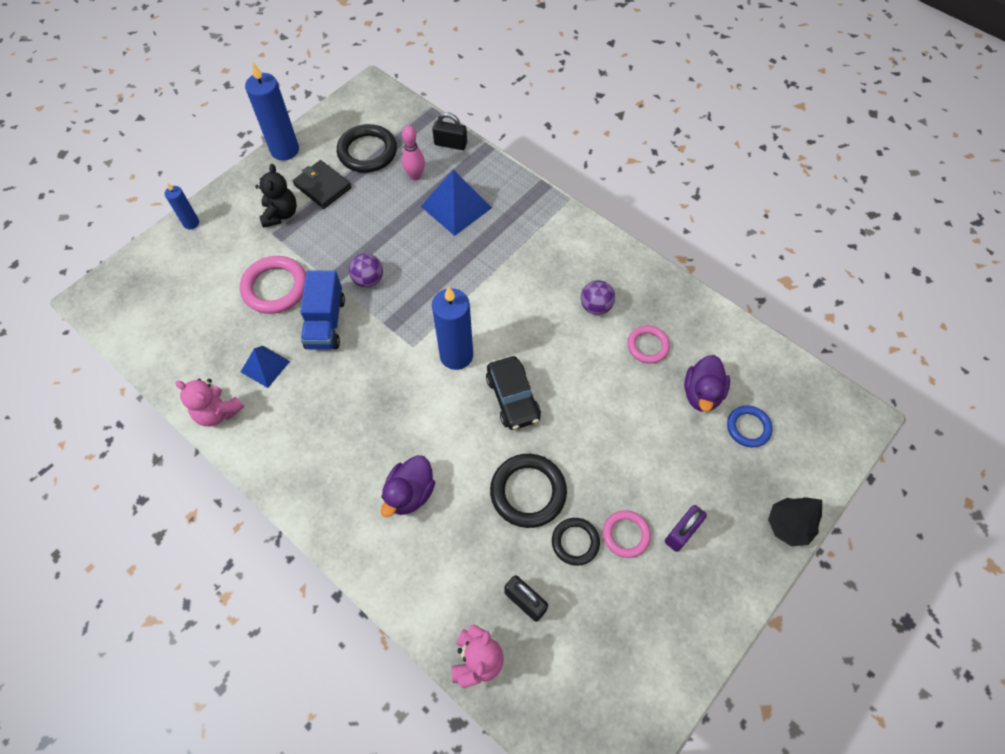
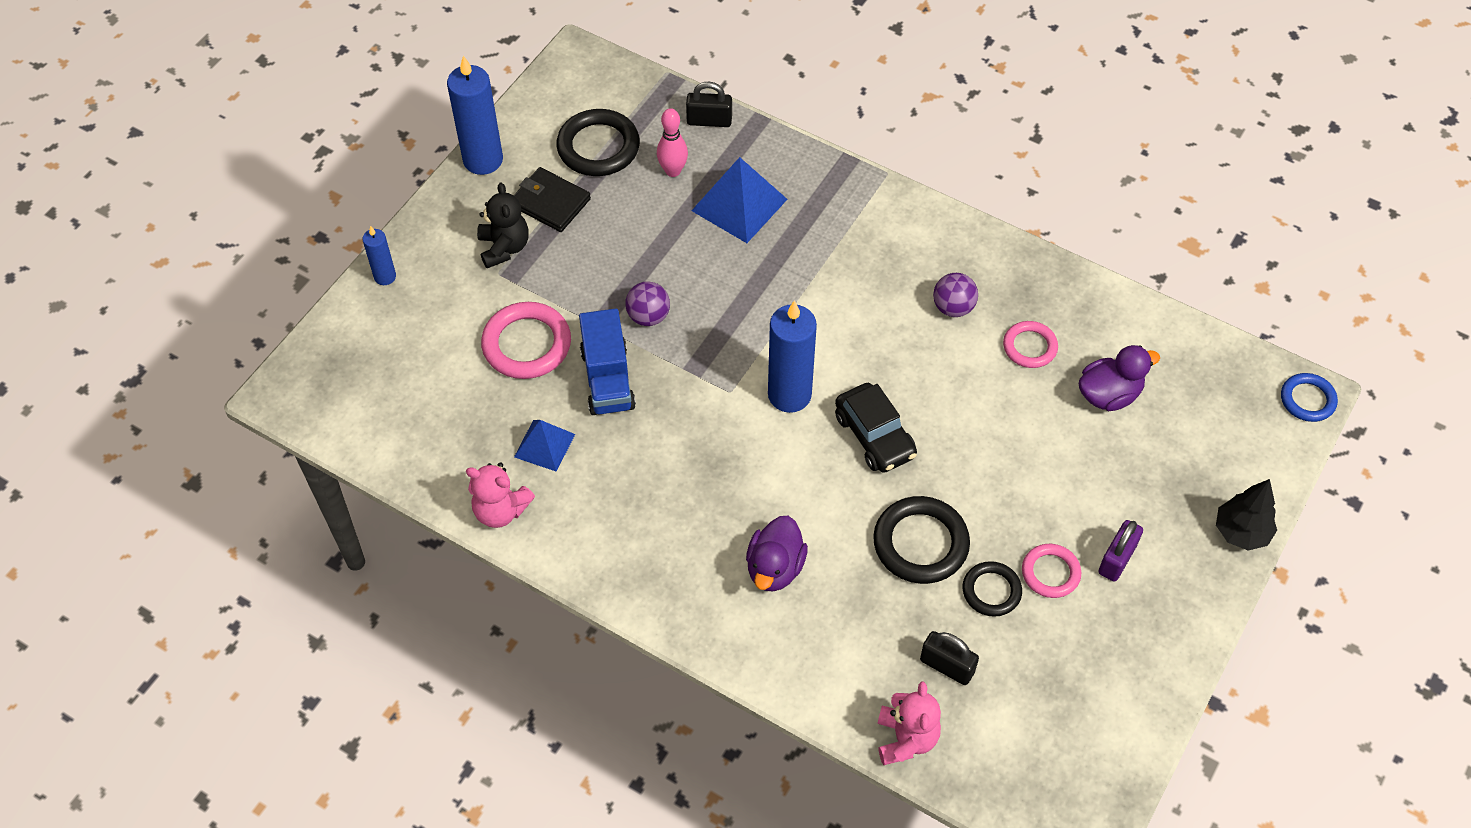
camera: 10 degrees left, 5 degrees down
(702, 394) = (1109, 395): purple duck -> purple duck turned 120 degrees counterclockwise
(748, 427) = (1173, 426): blue ring -> blue ring (1307, 400)

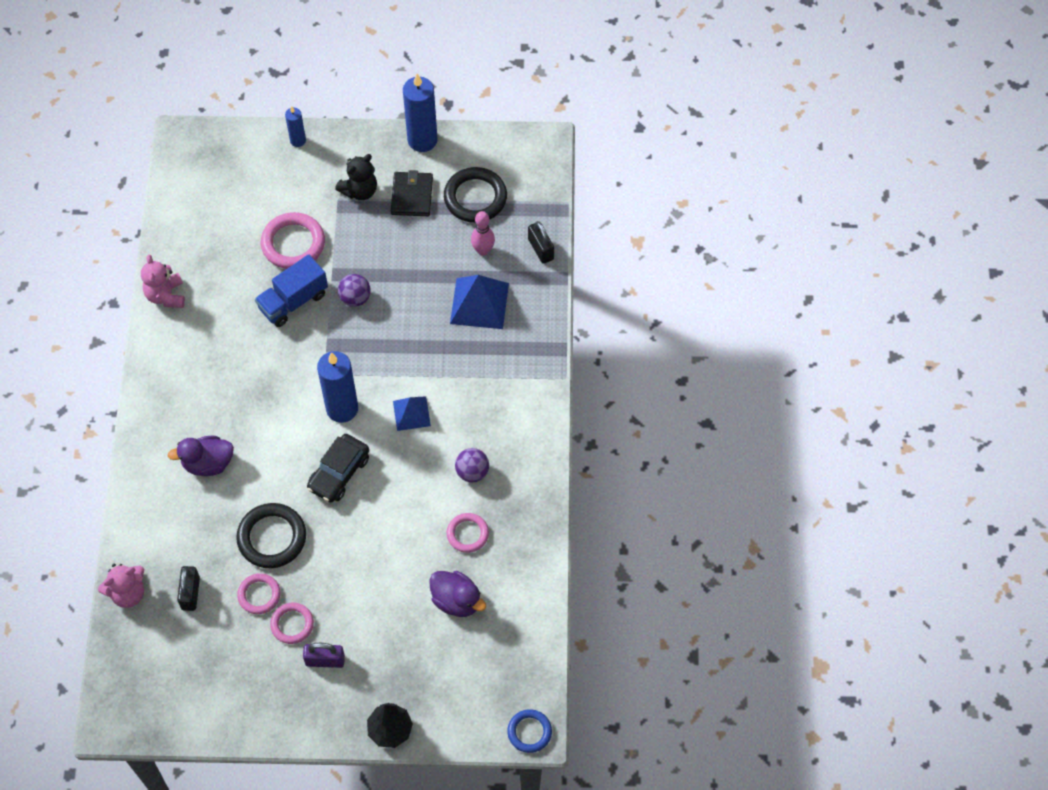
camera: 60 degrees right, 5 degrees up
(544, 445) = (225, 293): blue pyramid -> blue pyramid (411, 413)
(991, 591) = (259, 595): black ring -> pink ring

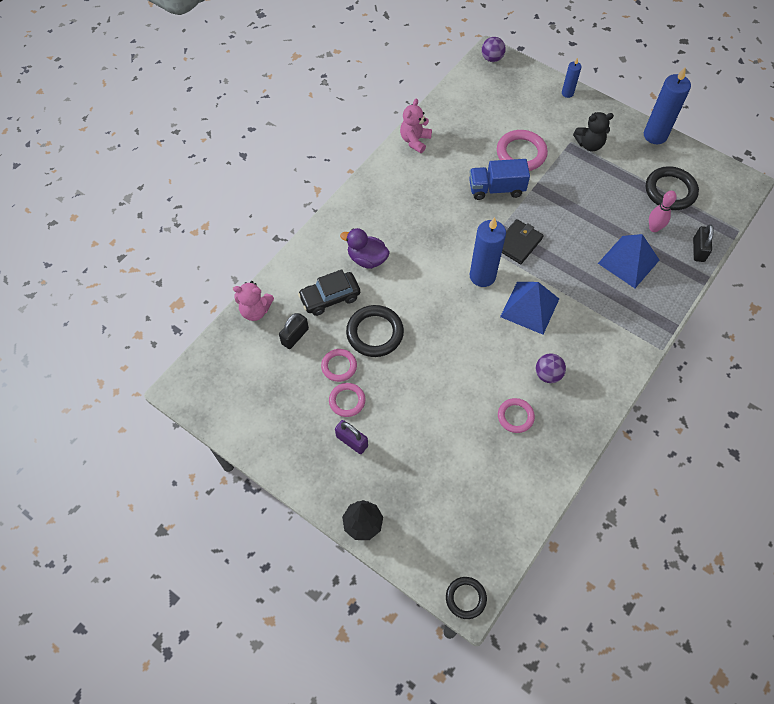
camera: 35 degrees right, 0 degrees up
(339, 473) = (451, 317): black car -> black car (330, 297)
(355, 298) = (540, 210): purple ball -> purple ball (492, 58)
(411, 413) = (530, 307): blue pyramid -> blue pyramid, size x1.62
(412, 196) = (624, 166): black wallet -> black wallet (518, 243)
(456, 601) = (475, 460): purple duck -> none
(529, 732) = (465, 598): blue ring -> black ring

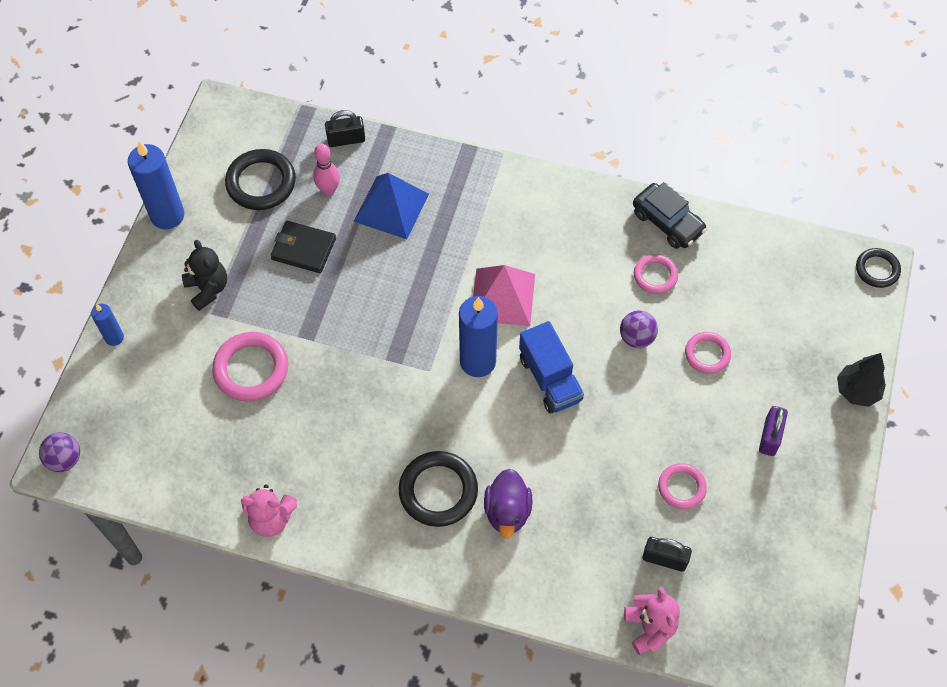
camera: 110 degrees left, 0 degrees up
(330, 297) = (588, 537): black car -> black car (667, 222)
(347, 401) = (722, 461): pink ring -> pink ring (707, 354)
(375, 333) = (616, 462): black ring -> black ring (438, 491)
(496, 189) = (326, 383): blue truck -> blue truck (550, 379)
(518, 243) = (409, 334): black wallet -> black wallet (303, 249)
(530, 307) = (503, 297): blue pyramid -> pink pyramid
(548, 374) = (586, 256): purple ball -> purple ball (636, 337)

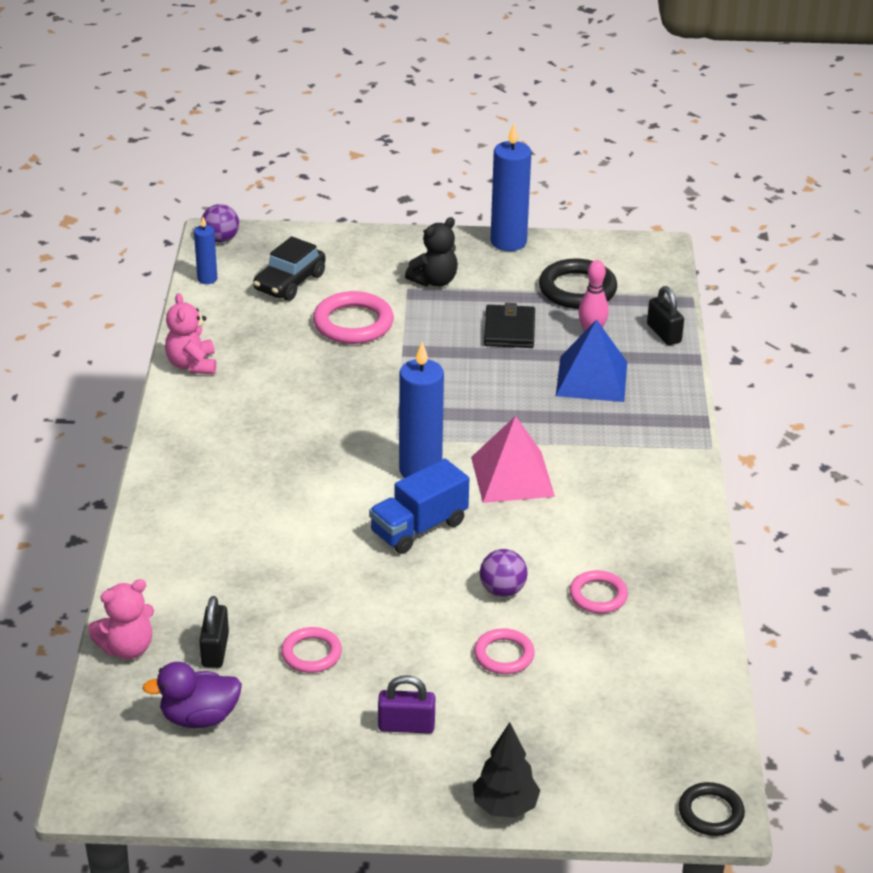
camera: 75 degrees right, 25 degrees down
(114, 337) = (357, 239): blue candle -> blue candle (207, 279)
(438, 491) = (253, 467): black ring -> none
(507, 511) = (242, 519): purple duck -> purple duck (199, 717)
(667, 222) = (683, 597): black car -> black car (290, 282)

